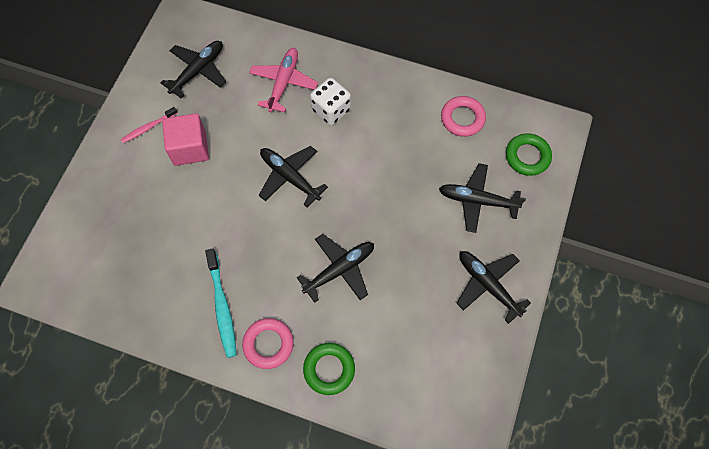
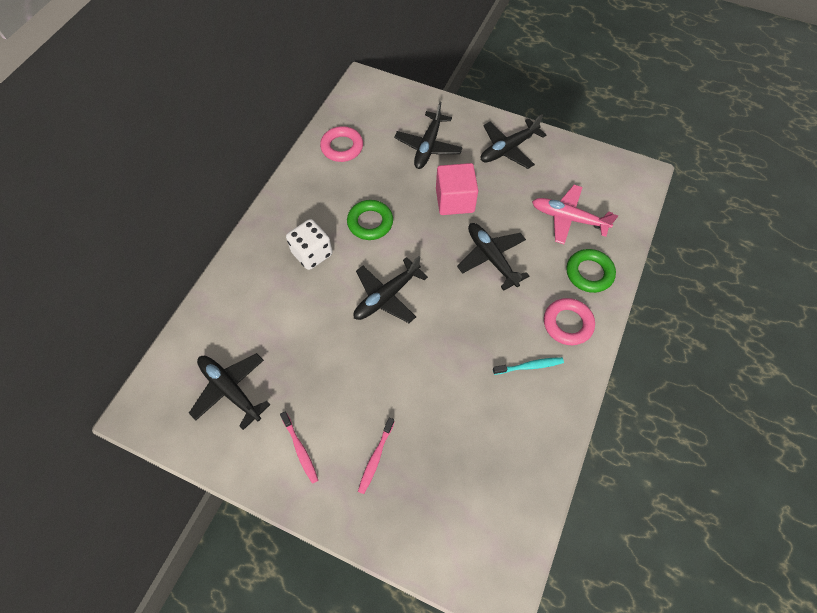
camera: 85 degrees left, 5 degrees down
(140, 183) = (376, 458): none -> pink toothbrush
(190, 148) = (336, 399): pink cube -> pink cube (455, 200)
(222, 306) = (529, 366): turquoise toothbrush -> turquoise toothbrush, size x0.62
(283, 83) = (268, 297): pink plane -> pink plane (568, 218)
(527, 156) = (388, 107): green ring -> green ring (370, 222)

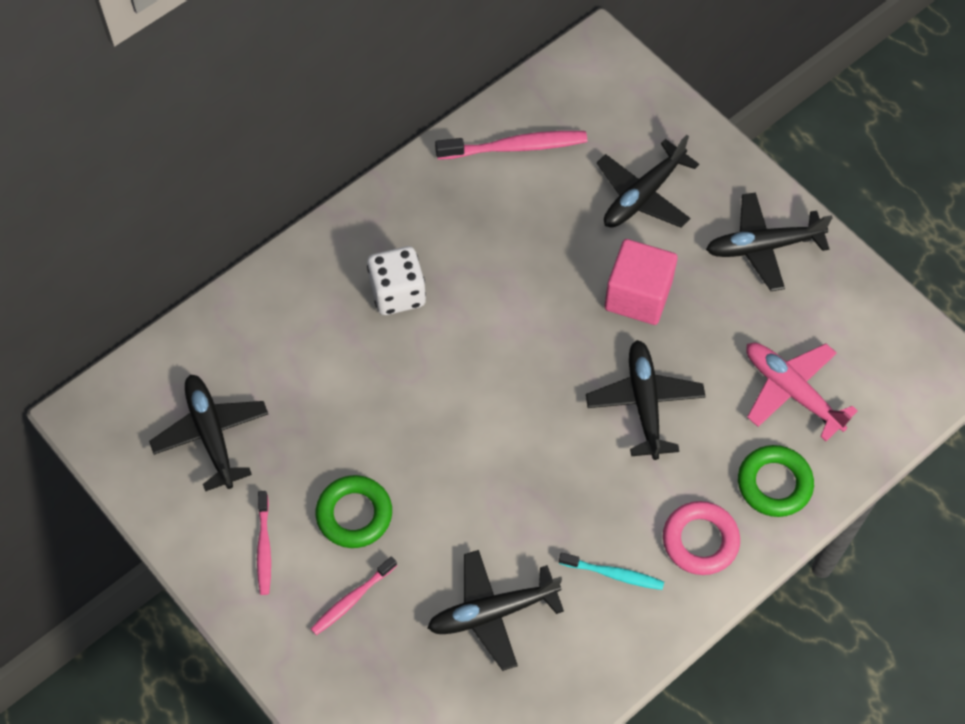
camera: 25 degrees right, 0 degrees up
(342, 147) = (515, 147): pink ring -> pink toothbrush
(370, 222) = (499, 280): green ring -> green ring (354, 514)
(387, 296) = (470, 396): black plane -> black plane (493, 612)

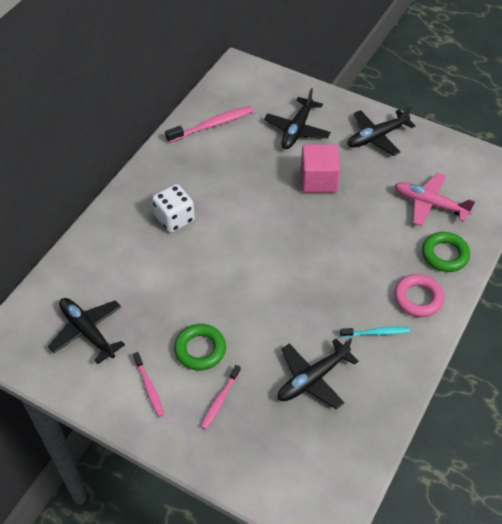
camera: 20 degrees left, 10 degrees down
(644, 403) = (349, 235): black plane -> none

